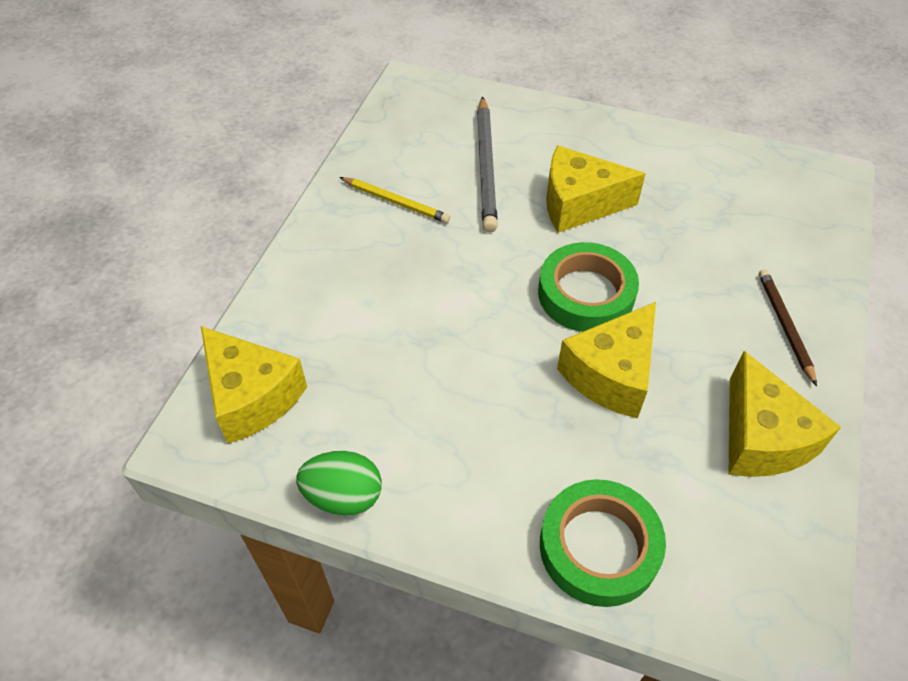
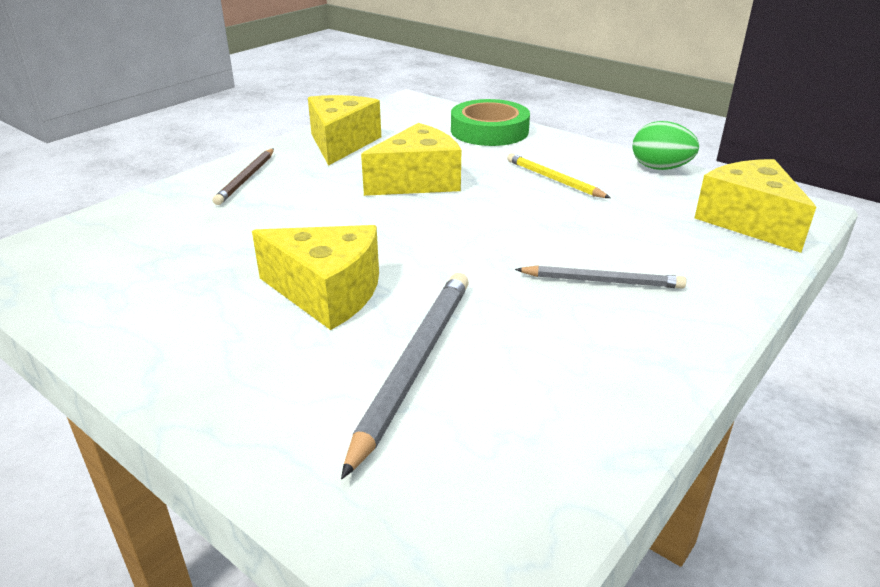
camera: 160 degrees left, 20 degrees down
(386, 269) = (602, 281): none -> grey pencil
(395, 202) = (572, 348): yellow pencil -> yellow pencil (554, 179)
(586, 294) = (394, 224): green tape -> none

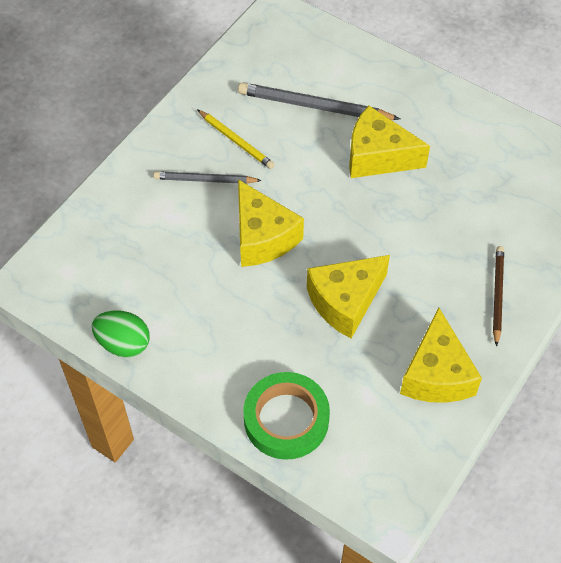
camera: 175 degrees right, 25 degrees up
(414, 366) = (314, 106): grey pencil -> grey pencil turned 90 degrees clockwise
(554, 179) = (225, 314): yellow pencil -> yellow pencil (236, 141)
(748, 221) = (79, 258): yellow cheese -> yellow cheese (262, 237)

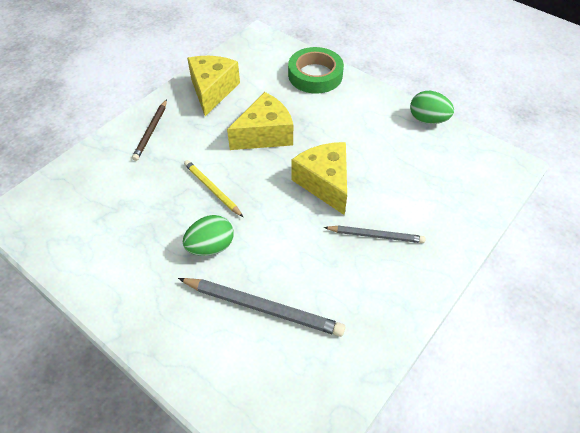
camera: 175 degrees left, 5 degrees down
(236, 141) = (347, 273): yellow pencil -> yellow pencil (212, 189)
(377, 156) = (211, 246): yellow cheese -> green egg

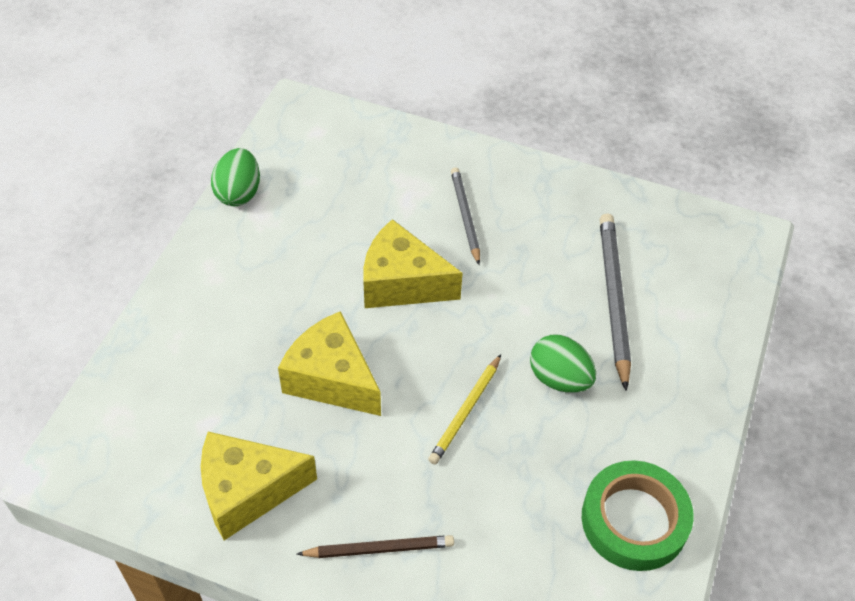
camera: 110 degrees left, 0 degrees up
(315, 75) = (167, 348): green tape -> green tape (634, 520)
(325, 183) = (402, 283): yellow cheese -> yellow cheese turned 60 degrees clockwise

